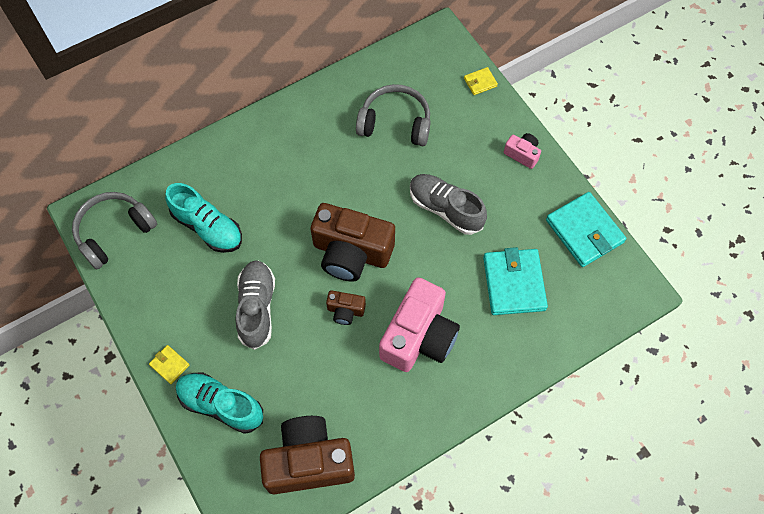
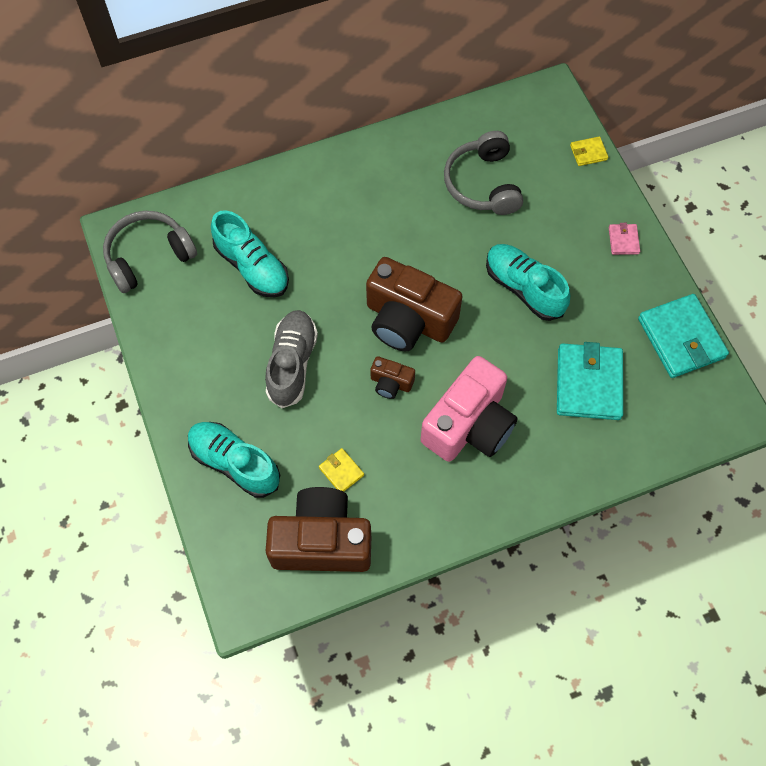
camera: 10 degrees right, 0 degrees up
(169, 365) = (185, 410): yellow wallet -> yellow wallet (341, 471)
(395, 123) = (482, 184): grey headphones -> grey headphones turned 120 degrees counterclockwise
(445, 209) = (524, 288): grey shoe -> turquoise shoe
(522, 154) = (623, 240): pink camera -> pink wallet

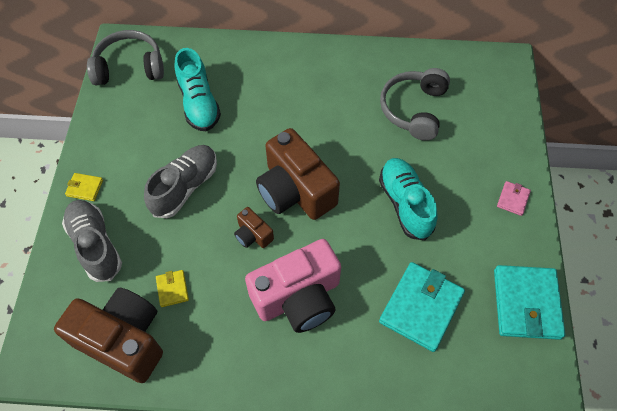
camera: 25 degrees right, 5 degrees down
(235, 463) = (95, 245): turquoise shoe -> grey shoe
(588, 153) = (516, 118): yellow wallet -> yellow wallet (85, 188)

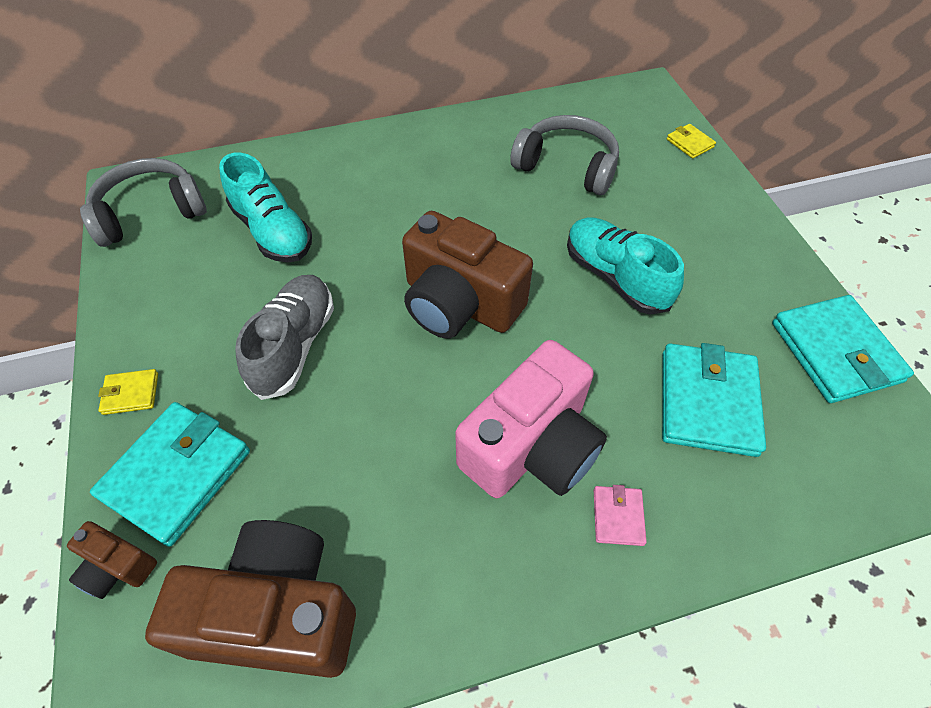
camera: 20 degrees left, 5 degrees down
(95, 245) = (177, 474): grey shoe -> turquoise wallet
(172, 289) = (331, 500): yellow wallet -> yellow wallet (689, 143)
(253, 235) = (425, 380): brown camera -> brown camera (117, 567)
(414, 109) = (567, 166): grey headphones -> grey headphones turned 120 degrees clockwise
(513, 199) = (743, 233): pink wallet -> pink wallet (618, 516)

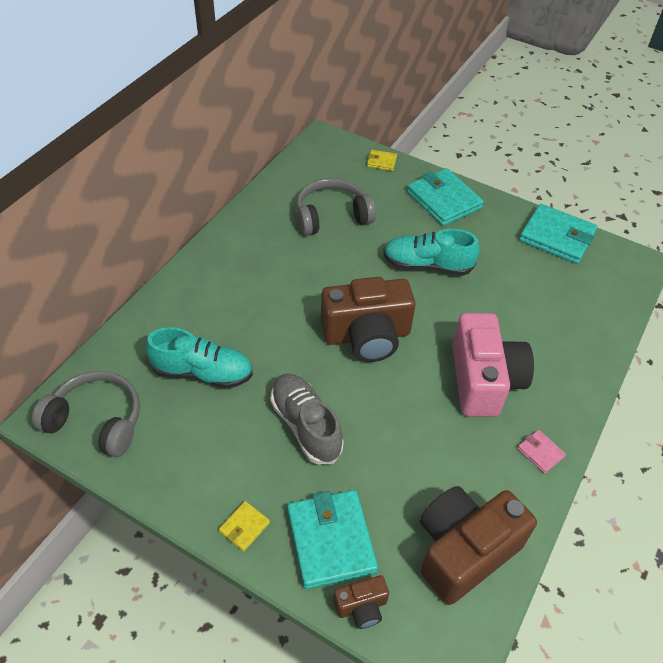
camera: 45 degrees left, 5 degrees down
(150, 212) = (97, 420): grey headphones -> grey headphones turned 90 degrees clockwise
(618, 516) = (552, 381): pink wallet -> pink wallet (540, 452)
(707, 402) = (532, 300): turquoise wallet -> turquoise wallet (443, 200)

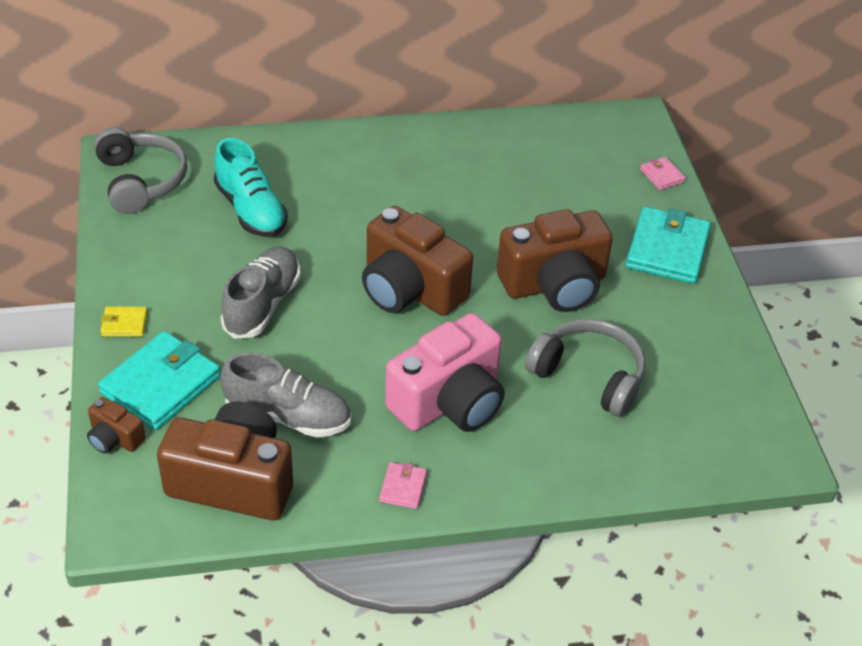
camera: 50 degrees right, 5 degrees down
(331, 216) = (535, 183): grey headphones -> grey headphones (589, 375)
(381, 162) = (662, 175): yellow wallet -> pink wallet
(427, 265) = (554, 284): turquoise shoe -> brown camera
(427, 478) = (288, 416): none -> grey shoe
(557, 237) = (731, 366): turquoise wallet -> none

